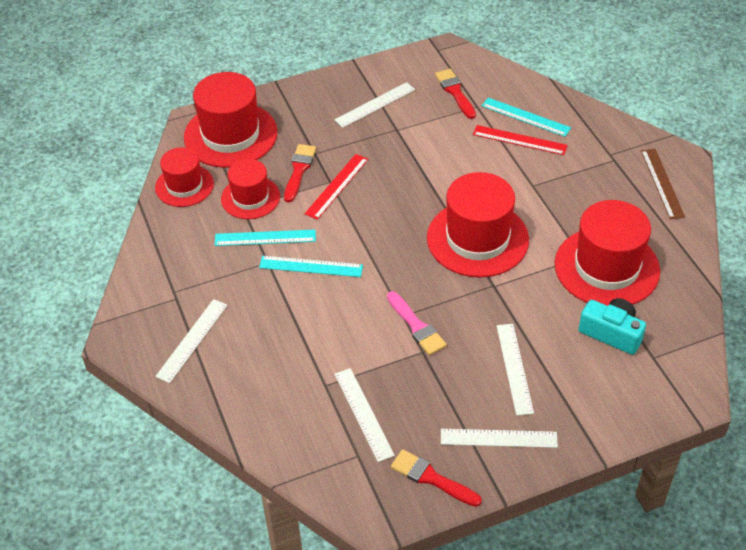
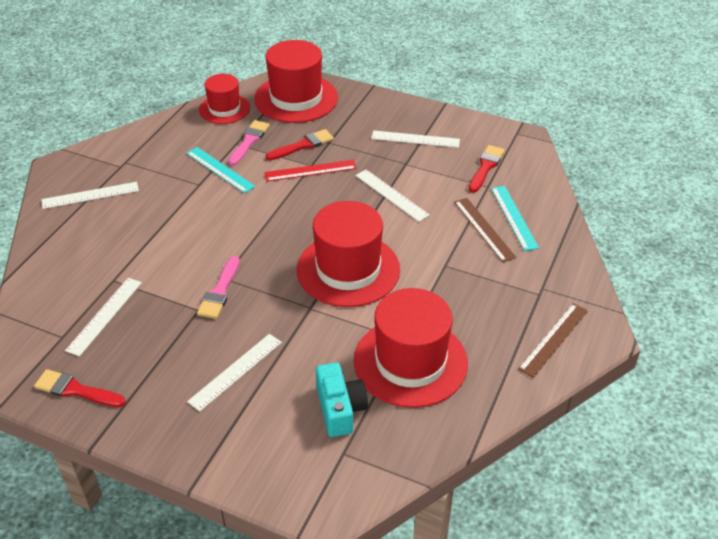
camera: 45 degrees right, 5 degrees down
(250, 198) = (249, 141): red hat -> pink brush
(311, 266) = (218, 205): turquoise ruler -> none
(431, 478) = (75, 390): red brush -> red brush turned 60 degrees counterclockwise
(498, 438) = (152, 405): white ruler -> white ruler (391, 195)
(519, 140) = (484, 229): red ruler -> brown ruler

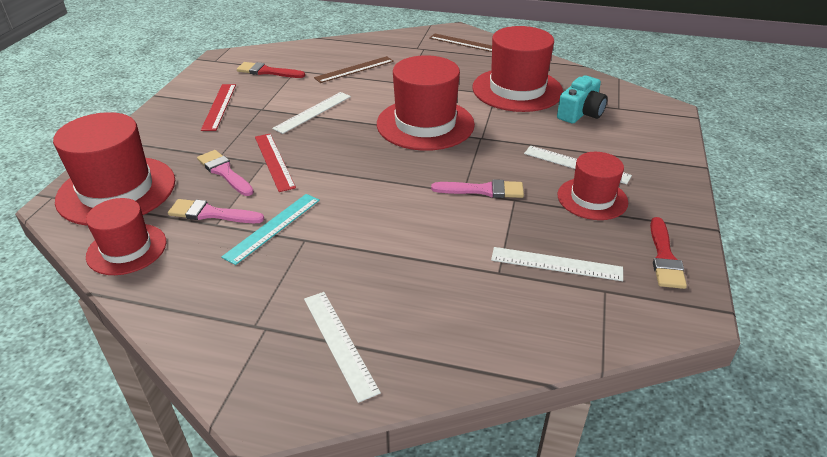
camera: 100 degrees left, 5 degrees down
(176, 366) = (592, 198): none -> red hat
(303, 145) = (224, 172): red brush -> pink brush
(340, 408) = (580, 113): turquoise camera -> turquoise camera turned 150 degrees clockwise
(415, 139) = (219, 106): white ruler -> red ruler
(514, 217) = (337, 59): turquoise ruler -> none

